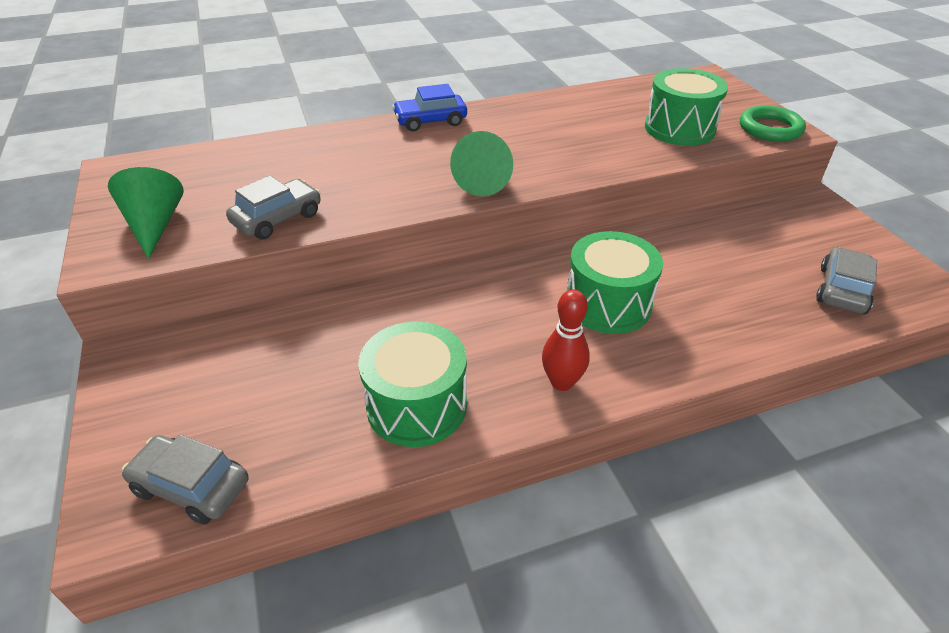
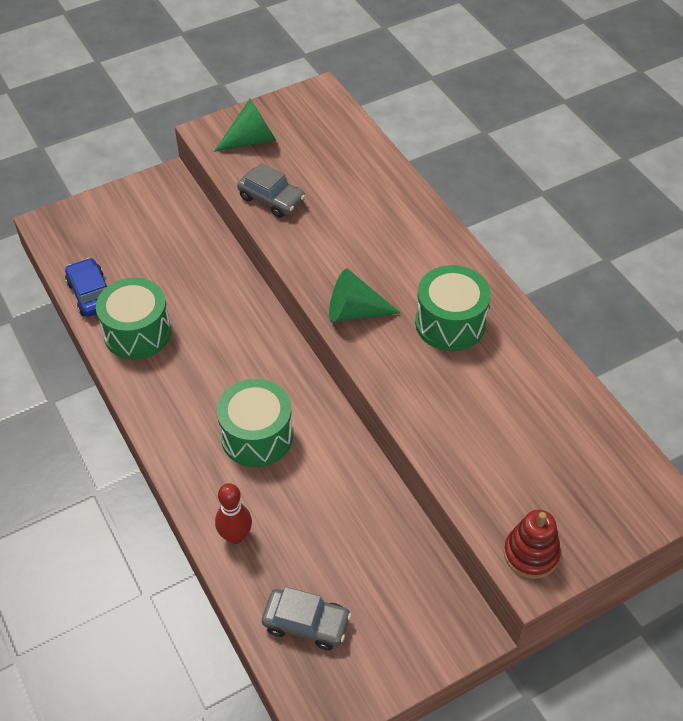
camera: 80 degrees right, 10 degrees up
(191, 486) = (71, 246): grey car -> none
(430, 121) = (455, 257): blue car -> blue car (91, 294)
(562, 382) = (165, 410): red bowling pin -> red bowling pin (235, 536)
(679, 128) = (503, 463): green drum -> green drum (450, 323)
(770, 129) = (531, 554): green ring -> red stacking toy

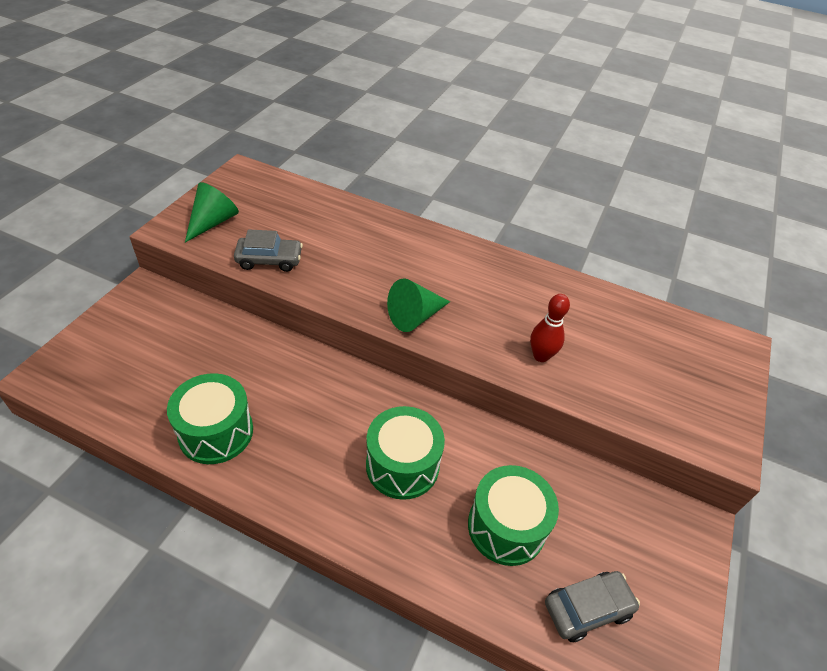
camera: 40 degrees left, 5 degrees down
(91, 294) = (139, 420): blue car -> none
(235, 536) = (461, 568): red bowling pin -> red bowling pin (541, 356)
(450, 323) = (491, 292): green drum -> green drum (506, 526)
(531, 554) = (709, 433): red stacking toy -> none

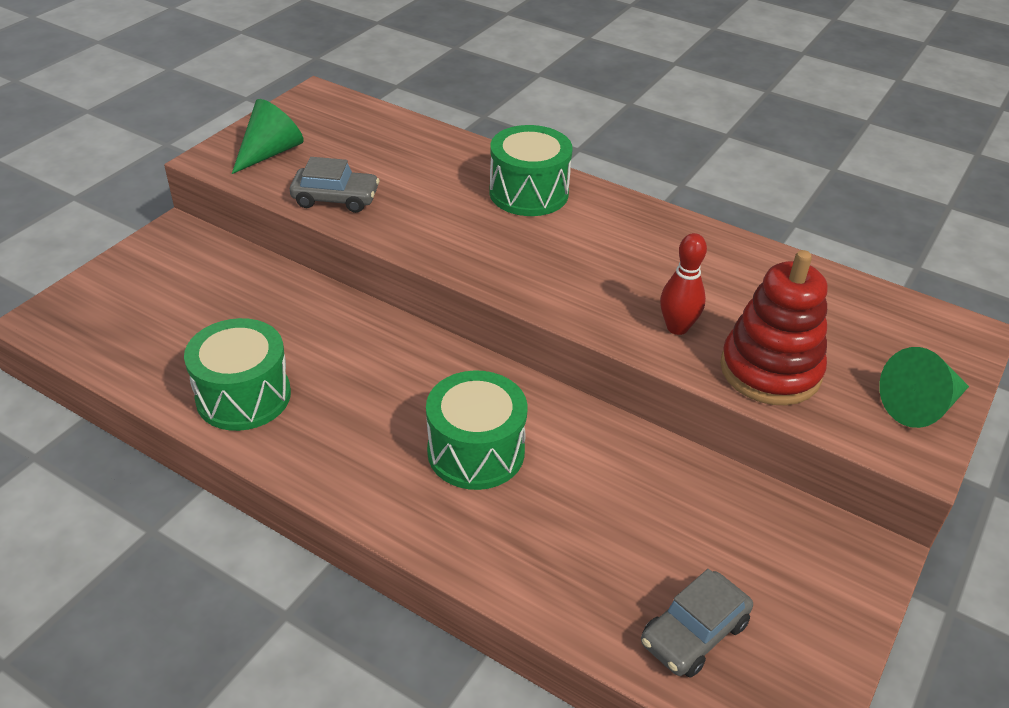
camera: 10 degrees right, 5 degrees down
(415, 316) = (515, 272): green cone -> green cone (920, 406)
(506, 526) = (602, 532): green drum -> green drum (528, 193)
(587, 609) = (694, 633): grey car -> grey car turned 150 degrees clockwise
(613, 387) = (770, 370): none -> red stacking toy

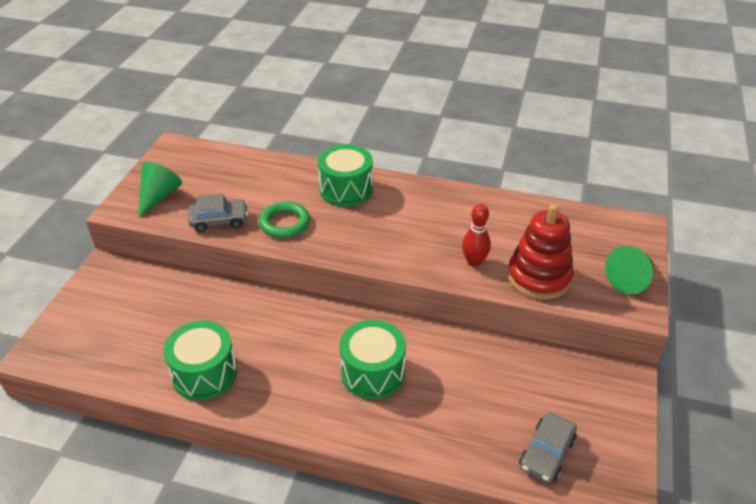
camera: 15 degrees left, 0 degrees up
(423, 219) = (285, 223): none -> green ring

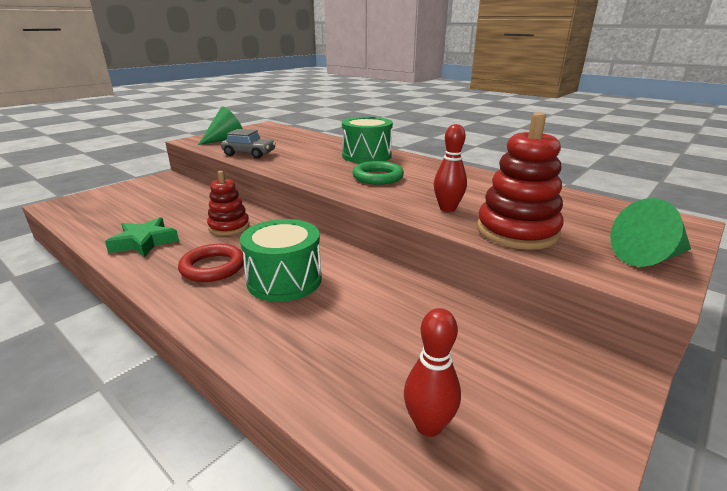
camera: 25 degrees right, 15 degrees down
(204, 373) = (144, 242): green drum -> green star
(264, 324) = (229, 227): none -> red stacking toy
(285, 223) = (296, 162): green ring -> green ring (378, 177)
(301, 380) = (213, 267): none -> red ring
(546, 453) = (428, 425): grey car -> red bowling pin

